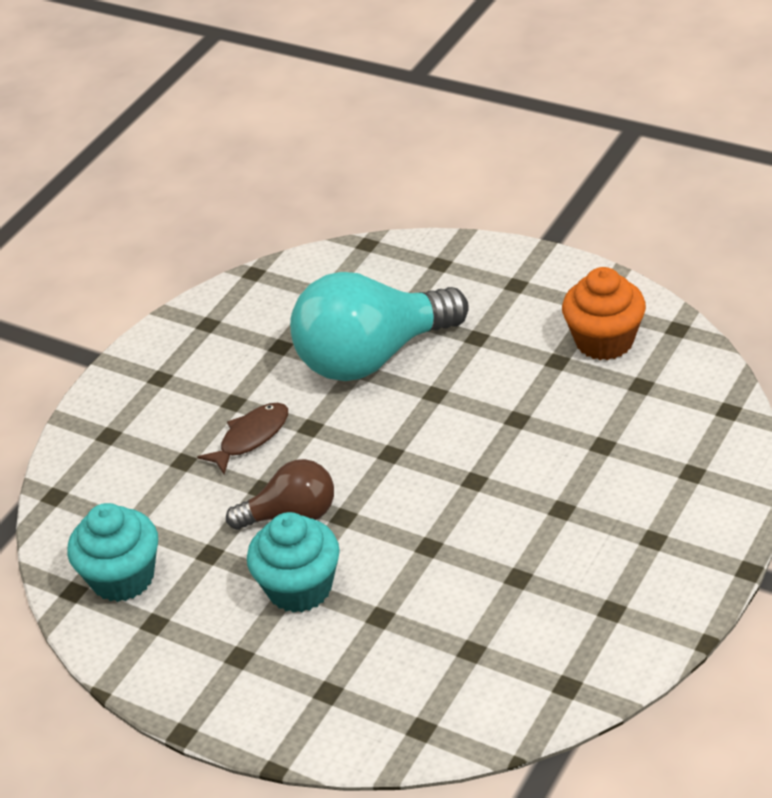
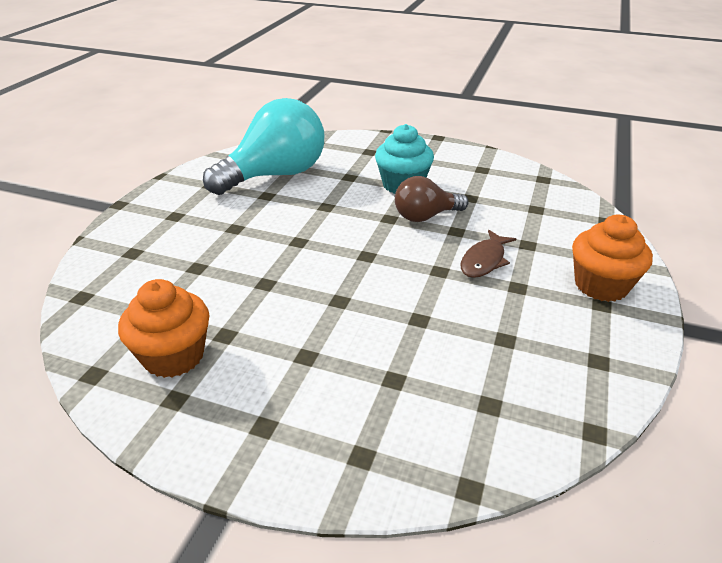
camera: 165 degrees right, 5 degrees down
(122, 578) = (517, 184): turquoise cupcake -> none
(142, 398) = (601, 285): none -> orange cupcake
(372, 357) = (407, 330): turquoise light bulb -> turquoise light bulb (275, 175)

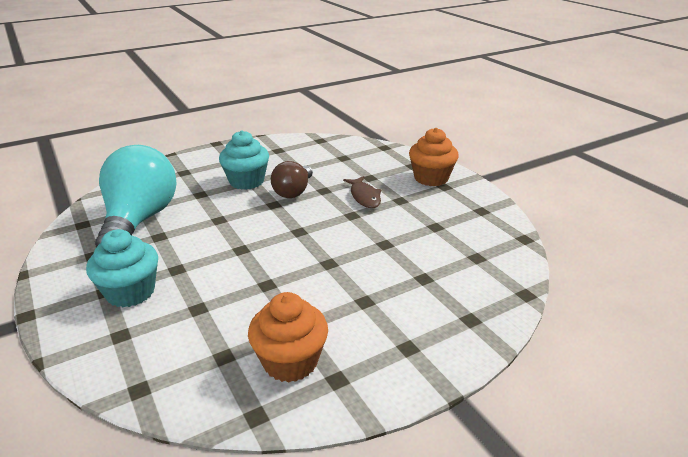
camera: 50 degrees left, 5 degrees down
(184, 226) = (130, 292): none -> turquoise cupcake

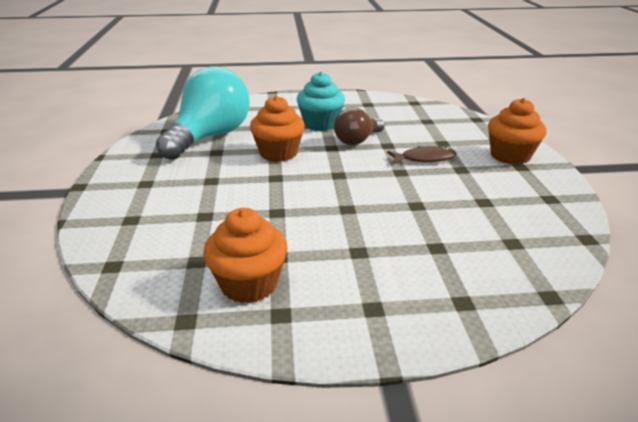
camera: 25 degrees right, 0 degrees up
(130, 292) = (162, 189): turquoise cupcake -> none
(226, 222) = (278, 153): none -> orange cupcake
(364, 197) = (424, 158): brown fish -> brown fish turned 105 degrees counterclockwise

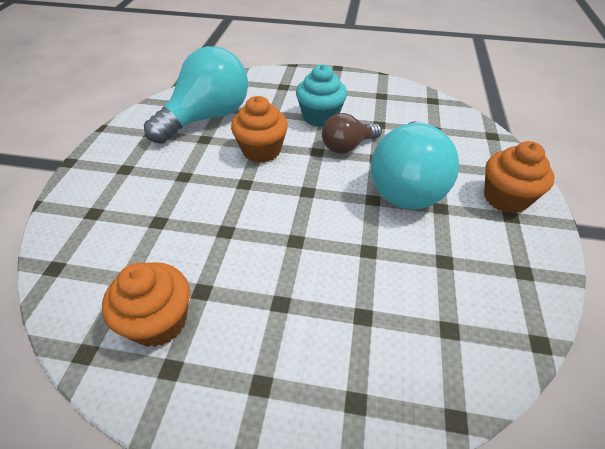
camera: 15 degrees right, 15 degrees up
(424, 158) = (407, 185): brown fish -> turquoise light bulb

